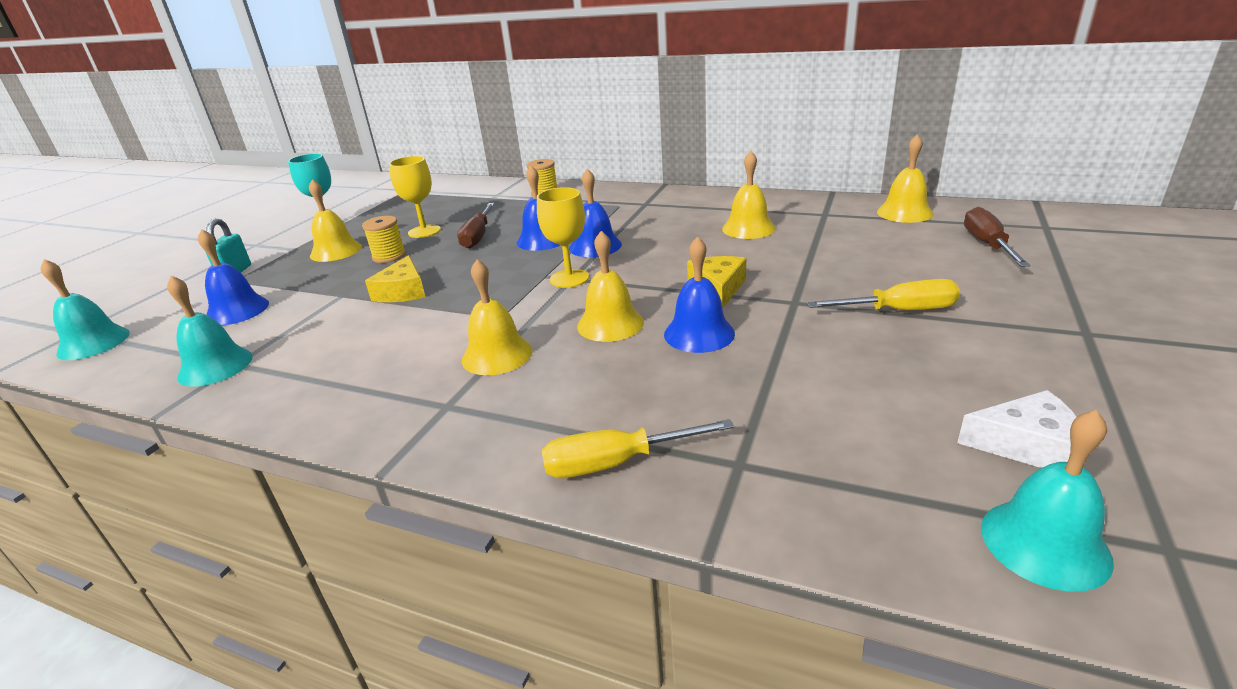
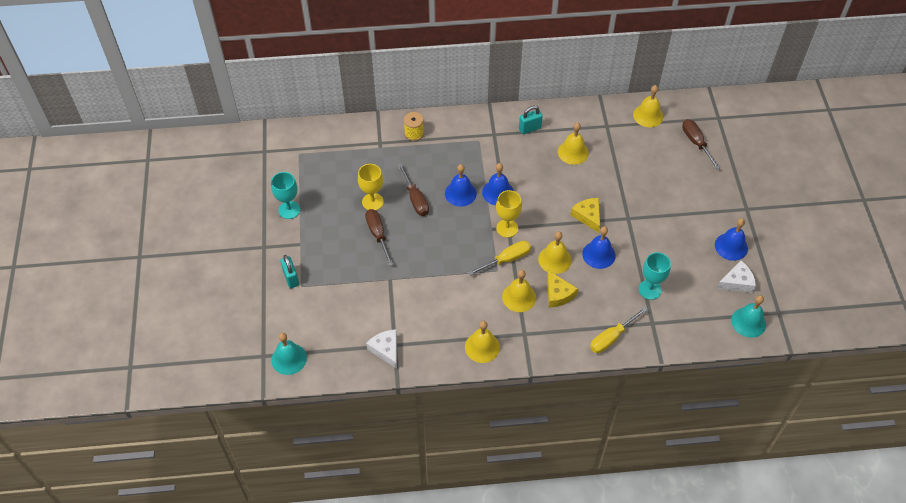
camera: 30 degrees left, 25 degrees up
(215, 366) = (386, 349): turquoise bell -> white cheese
(237, 310) = (341, 309): blue bell -> blue bell (731, 246)
(336, 251) = (334, 238): yellow bell -> yellow bell (482, 347)
(389, 256) = (378, 235): yellow spool -> brown screwdriver
(402, 291) = (423, 265): yellow cheese -> yellow cheese (558, 294)
(700, 204) = (529, 128): none -> turquoise padlock
(773, 405) = (650, 290): none -> turquoise goblet
(898, 311) = (674, 213): yellow screwdriver -> yellow screwdriver (506, 260)

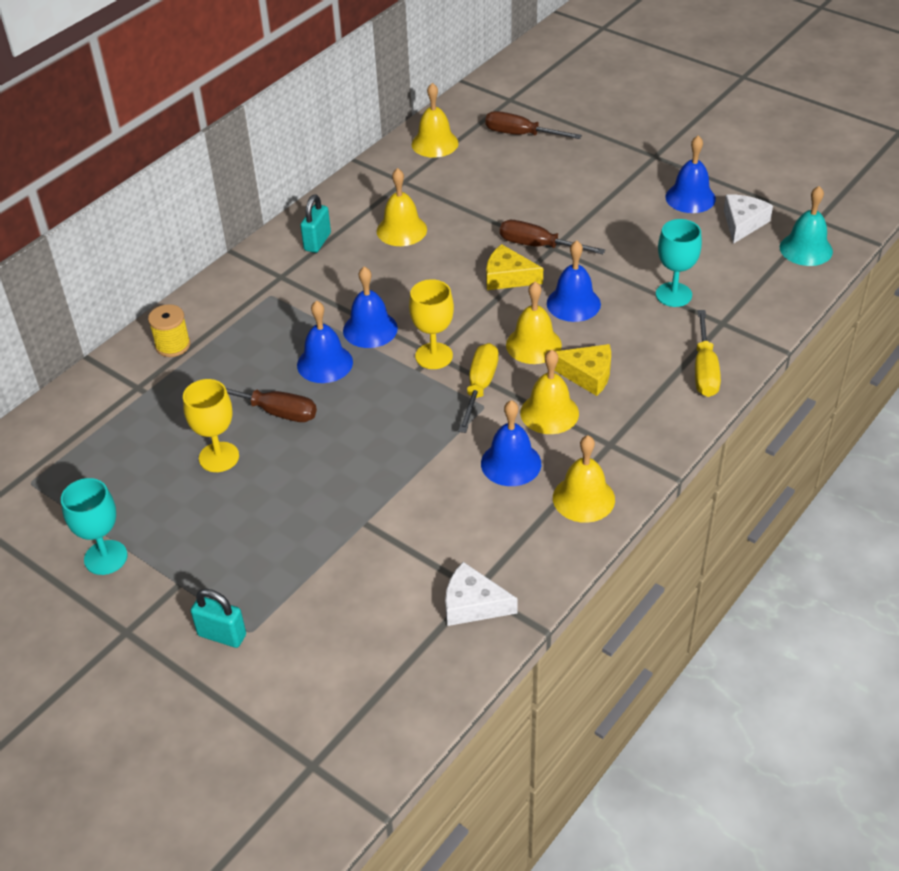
camera: 45 degrees left, 10 degrees down
(289, 359) = (355, 734): turquoise bell -> none
(378, 235) = (278, 487): brown screwdriver -> brown screwdriver (538, 246)
(474, 305) = (511, 463): none -> blue bell

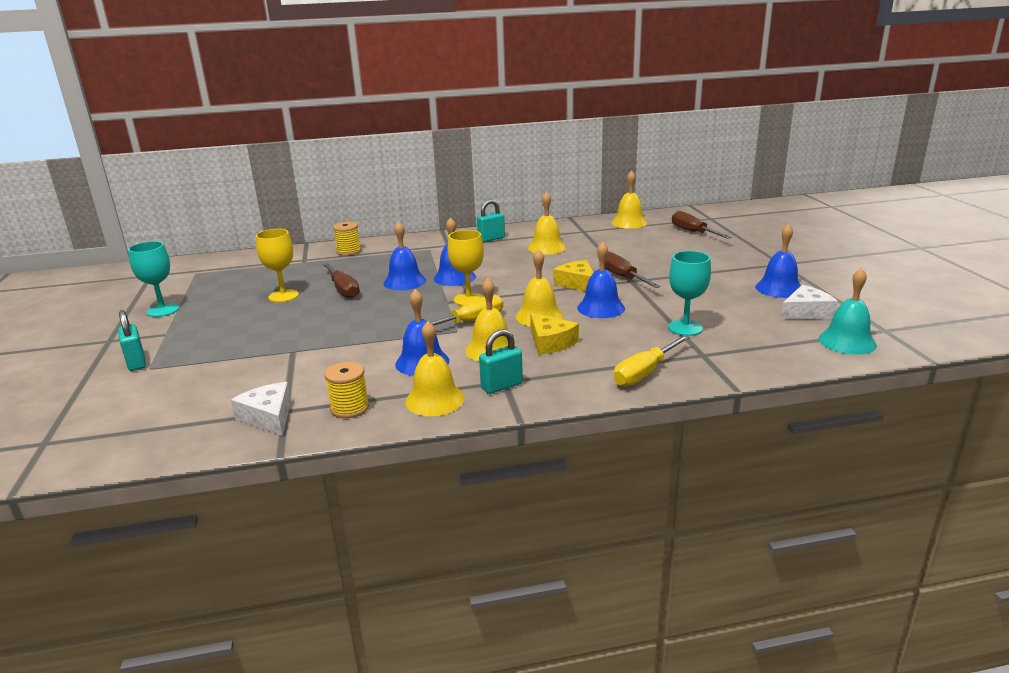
camera: 40 degrees right, 20 degrees down
(527, 551) = (350, 408): none -> yellow spool
(615, 450) = (501, 386): none -> turquoise padlock

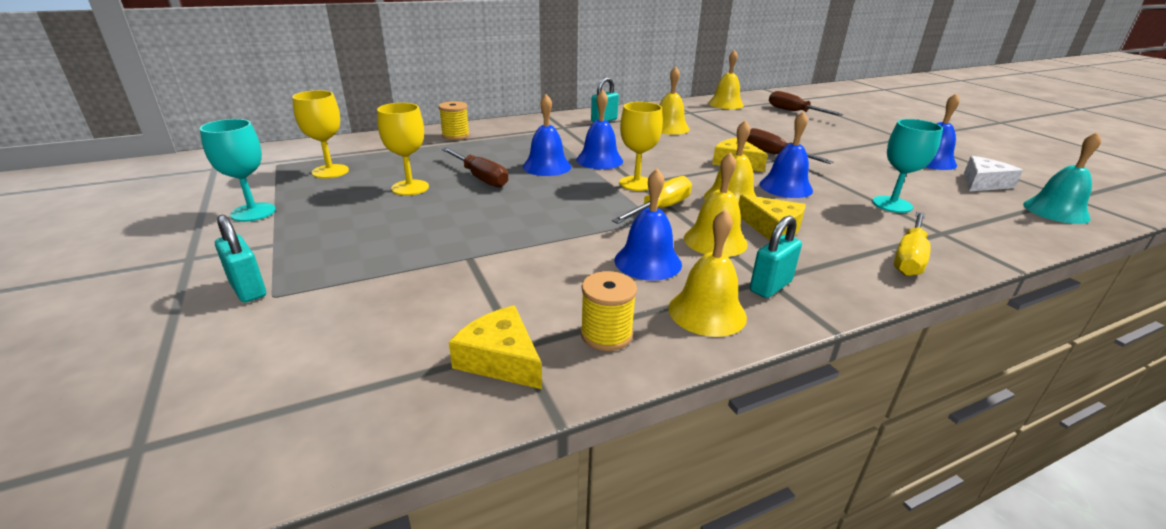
camera: 15 degrees left, 5 degrees up
(232, 280) = (330, 171): none -> yellow goblet
(269, 417) = (500, 359): white cheese -> yellow cheese

